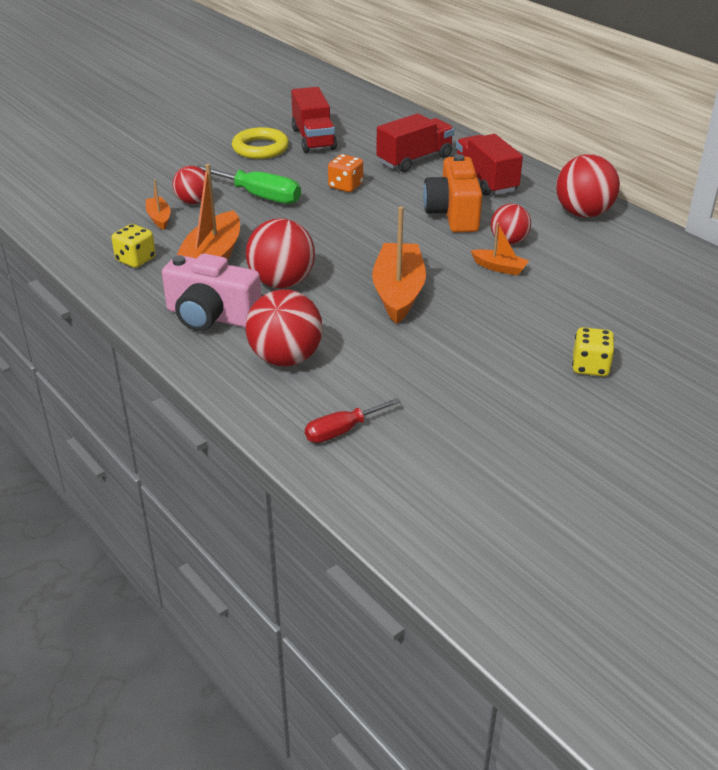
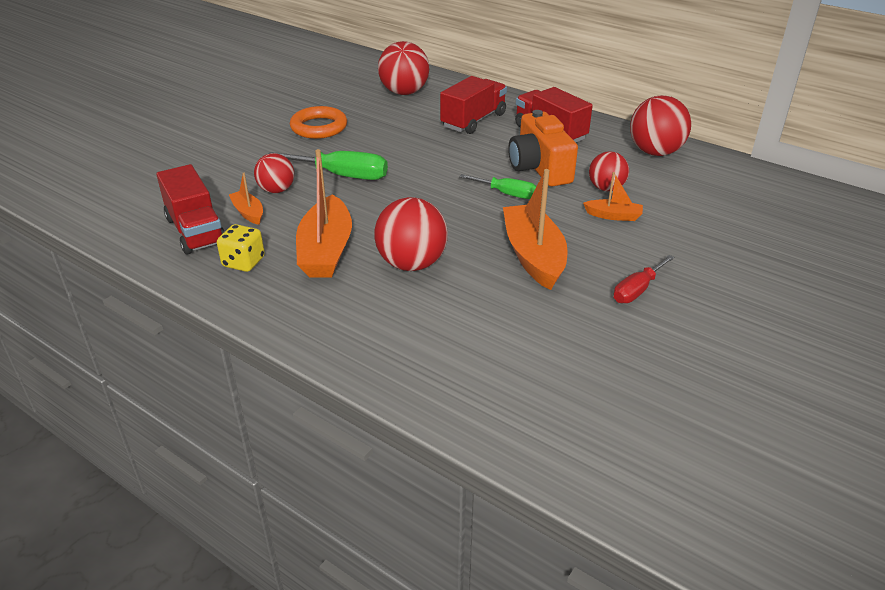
camera: 15 degrees left, 0 degrees up
(211, 316) = (356, 314): pink camera -> none
(260, 148) = (319, 127): yellow ring -> orange ring
(285, 358) = (460, 349): red ball -> red ball (404, 92)
(313, 139) = (366, 112): red truck -> red truck (195, 231)
(342, 431) = (563, 423): red screwdriver -> red screwdriver (637, 290)
(345, 186) = (422, 154): orange dice -> none
(406, 233) = (507, 194): none -> green screwdriver
(590, 367) = (758, 304): yellow dice -> none

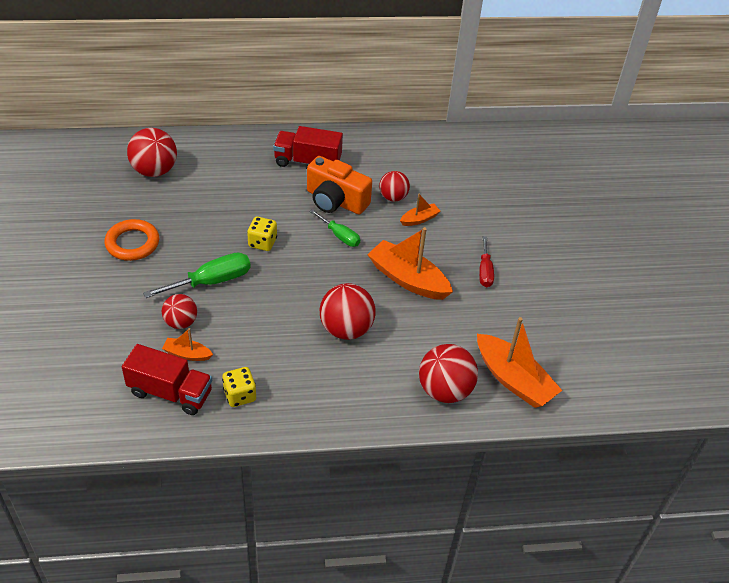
camera: 45 degrees left, 10 degrees up
(326, 250) = (281, 352): orange boat -> orange boat (513, 380)
(425, 169) = (262, 242): none -> yellow dice
(473, 120) = (242, 176): red truck -> none
(507, 194) = (340, 236): green screwdriver -> green screwdriver turned 60 degrees clockwise
(655, 152) = (390, 147): red ball -> red ball (444, 390)

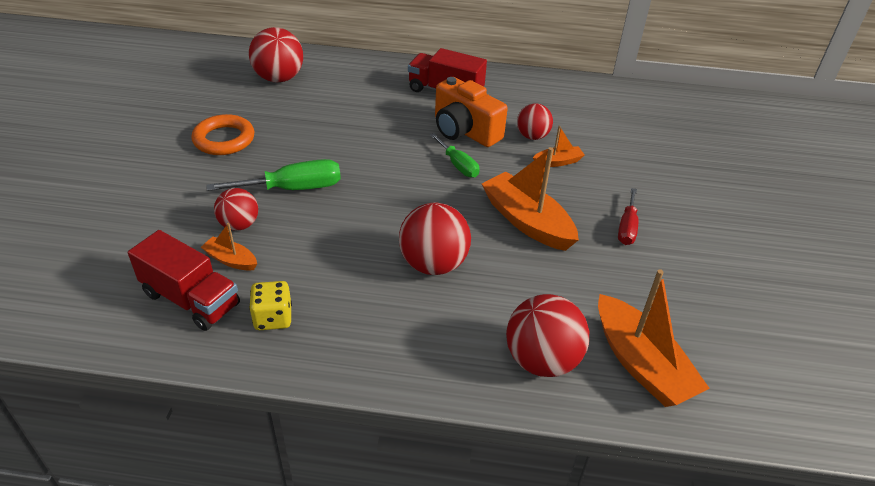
camera: 15 degrees right, 5 degrees down
(262, 242) = (366, 159): yellow dice -> none

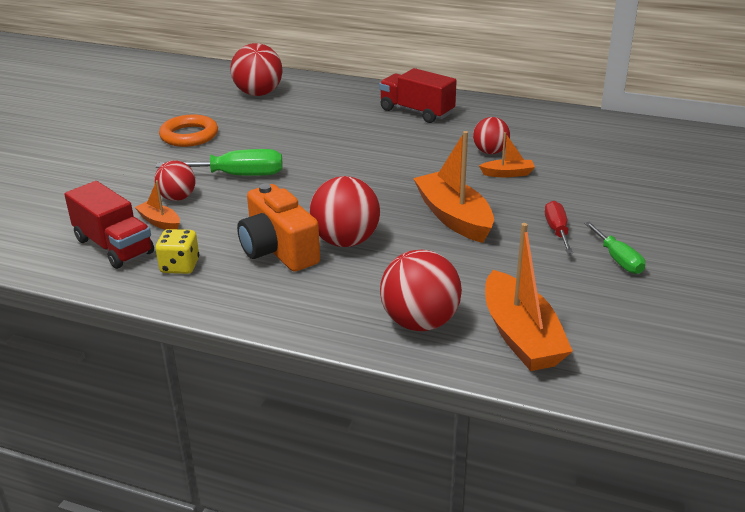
camera: 15 degrees right, 10 degrees down
(458, 165) = (403, 169): green screwdriver -> green screwdriver (618, 259)
(464, 131) = (422, 143): orange camera -> orange camera (278, 250)
(627, 228) = (557, 230): red screwdriver -> red screwdriver turned 150 degrees clockwise

